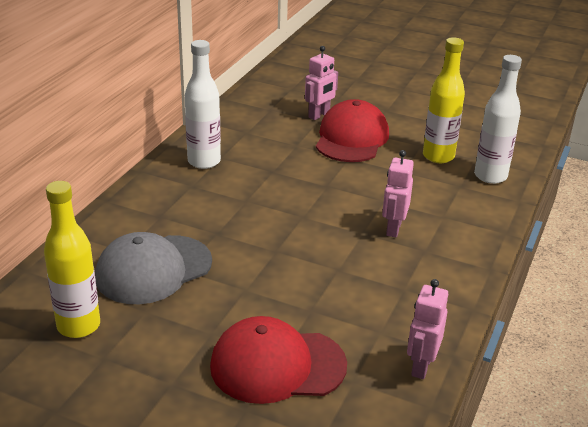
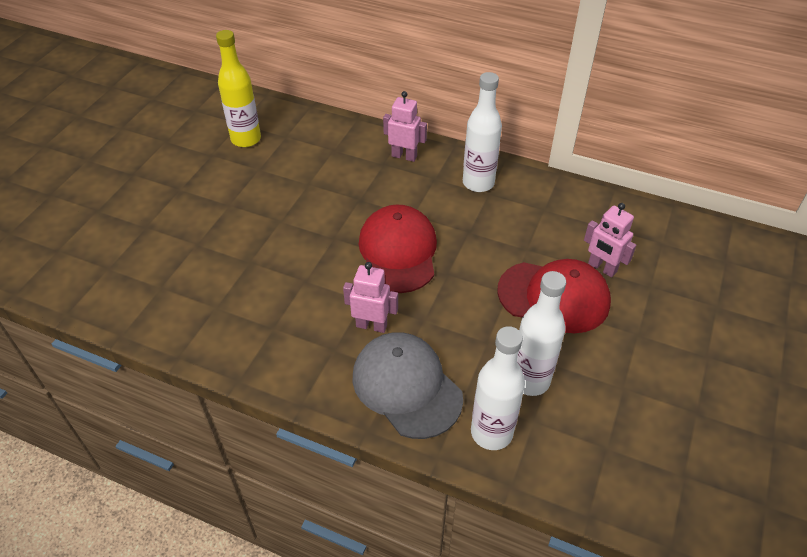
camera: 90 degrees right, 15 degrees up
(153, 269) = (309, 168): grey cap -> grey cap (406, 386)
(277, 365) = (187, 242): red cap -> red cap (398, 252)
(421, 366) = (169, 332): pink robot -> pink robot (404, 156)
(438, 156) = (530, 380): yellow bottle -> white bottle

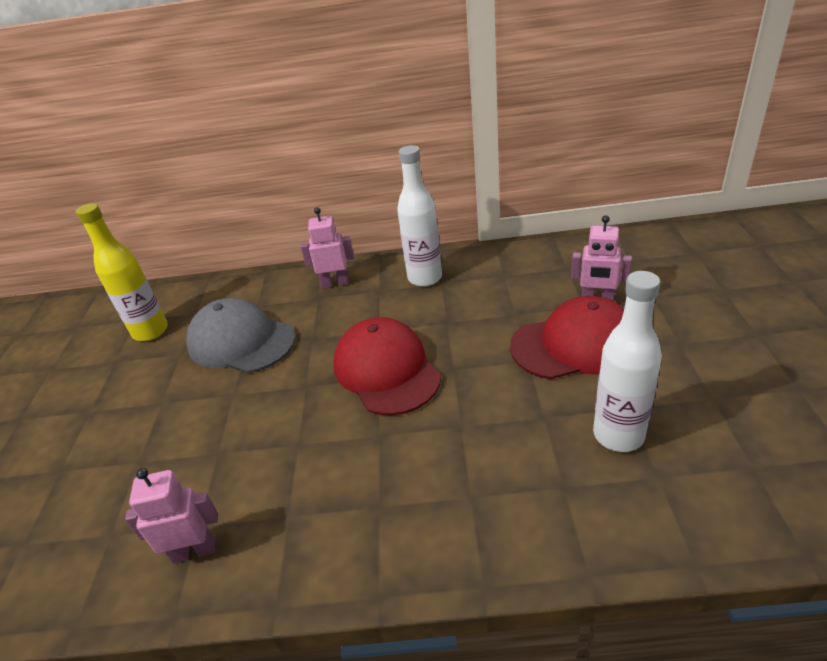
camera: 20 degrees left, 10 degrees down
(371, 325) = (406, 458): pink robot -> pink robot (194, 551)
(406, 386) = (493, 508): grey cap -> grey cap (241, 341)
(491, 432) = (625, 513): white bottle -> none

